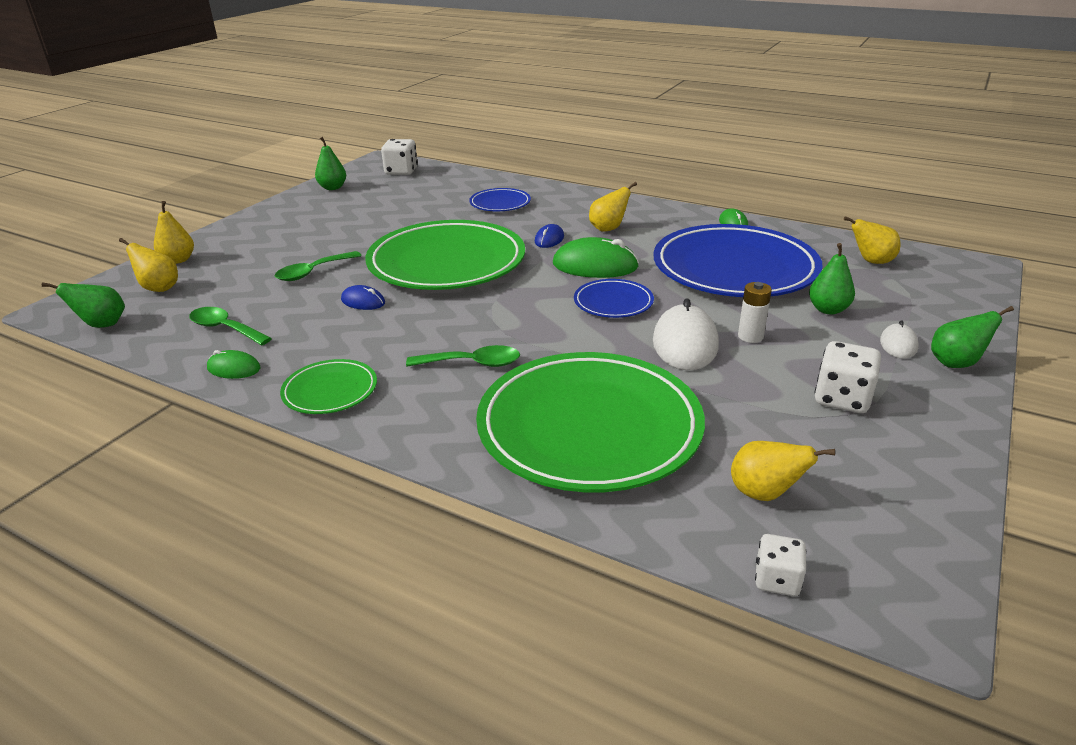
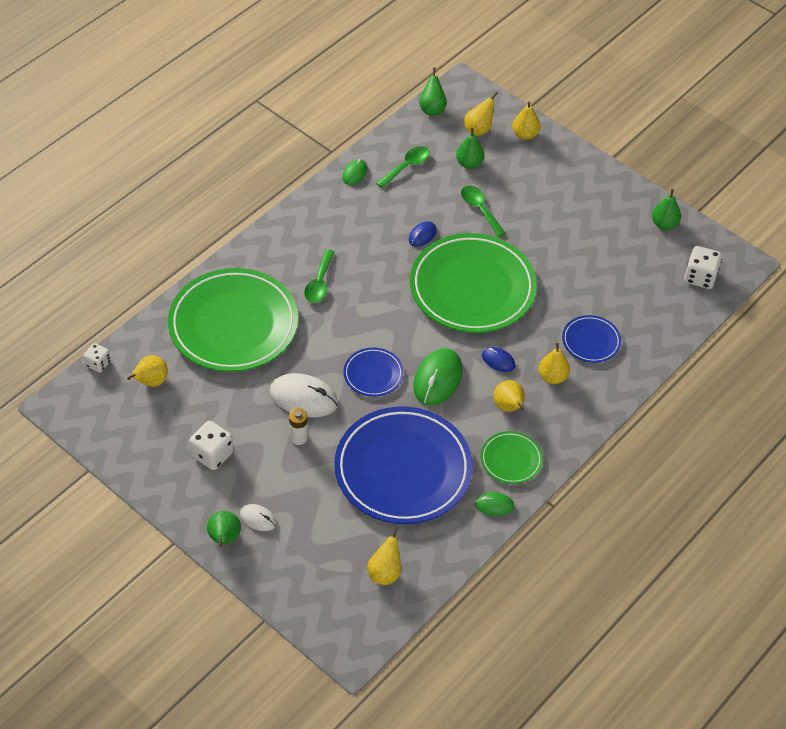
camera: 100 degrees right, 20 degrees up
(330, 391) = (313, 216): green plate -> green plate (511, 459)
(556, 214) = (552, 377): none -> yellow pear
(828, 309) = (318, 501): green pear -> green pear (469, 163)

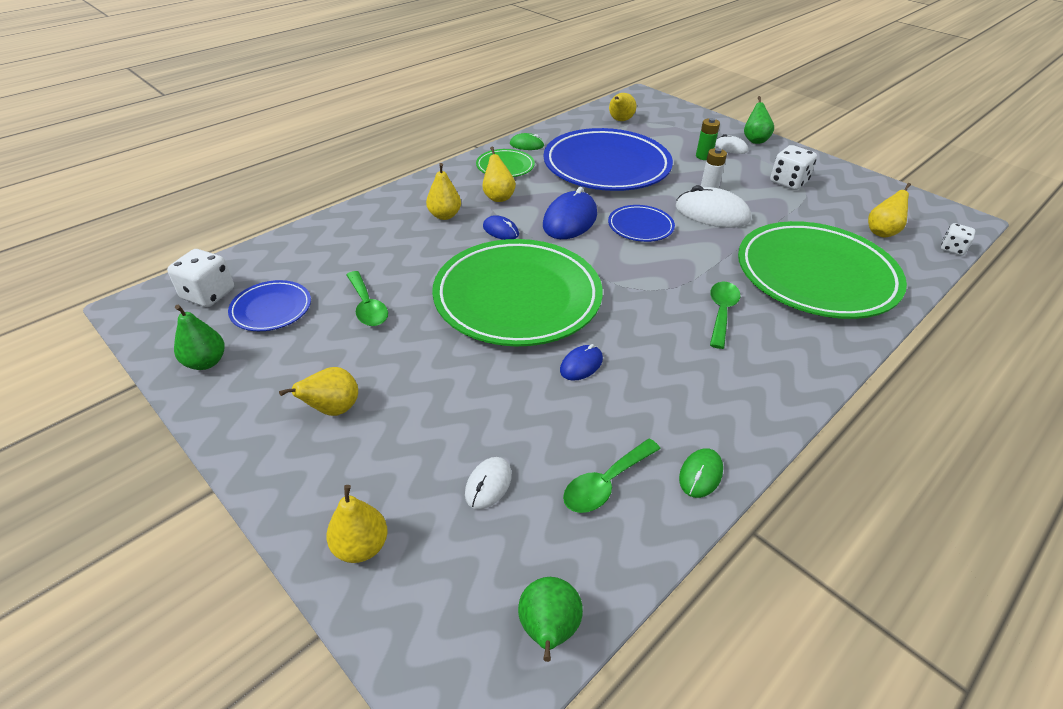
camera: 175 degrees left, 10 degrees down
(293, 497) = (703, 156): none -> green battery
(438, 379) = (570, 220): green mouse -> blue mouse
(469, 163) = (488, 484): green pear -> white mouse
(478, 129) = (454, 565): yellow pear -> yellow pear (333, 409)
(480, 209) = (486, 399): green spoon -> green spoon (367, 306)
(591, 341) = (388, 241): blue plate -> blue plate (271, 309)

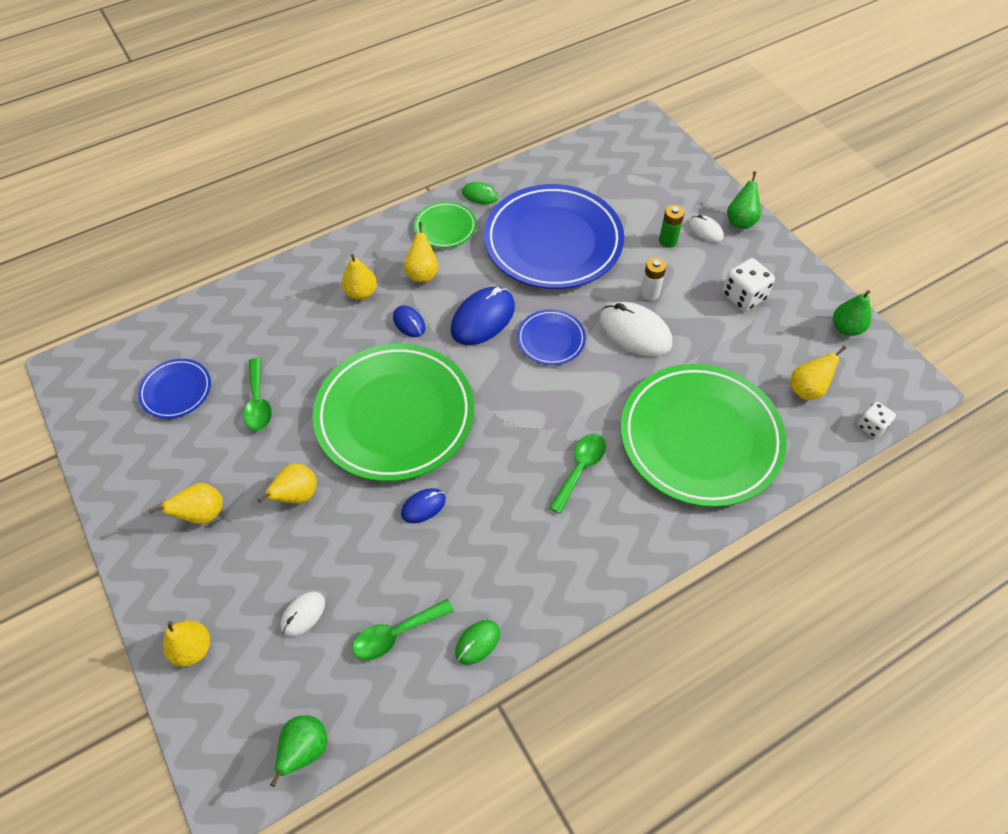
camera: 15 degrees right, 15 degrees up
(206, 362) = (113, 443): green pear -> green pear (846, 328)
(208, 294) = (127, 363): white dice -> none
(620, 120) = (599, 167): yellow pear -> yellow pear (297, 495)

